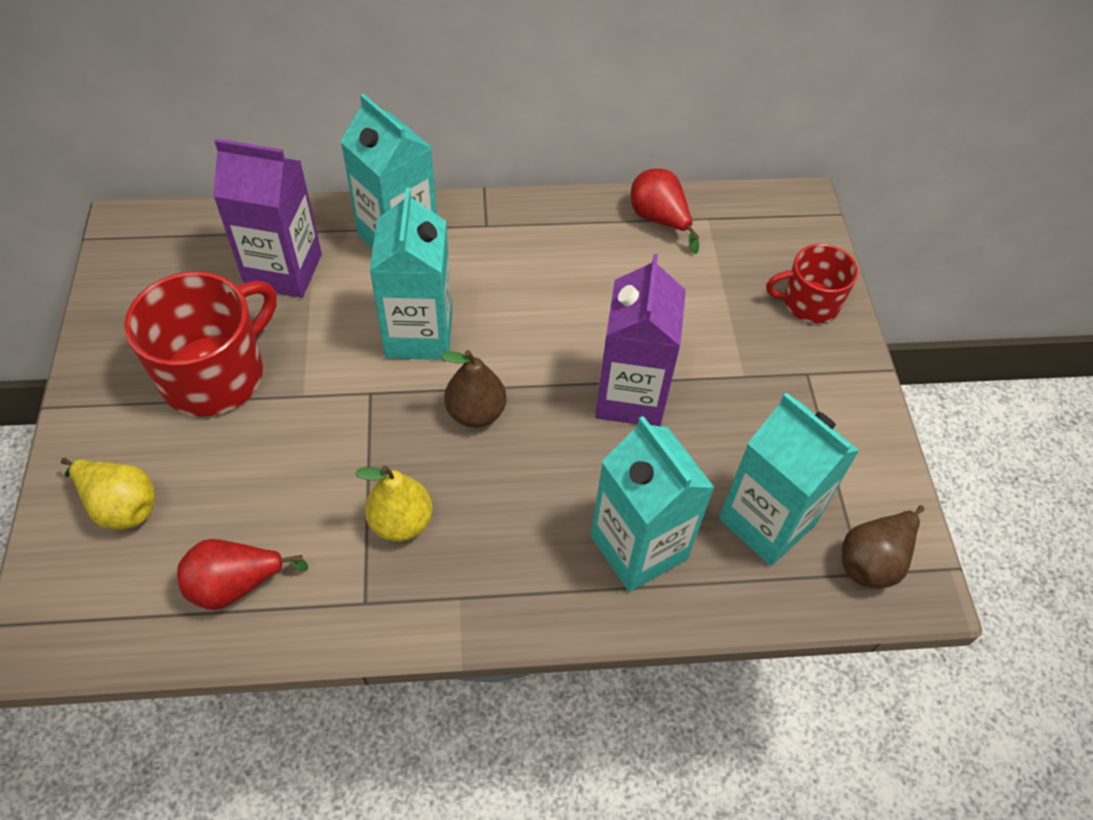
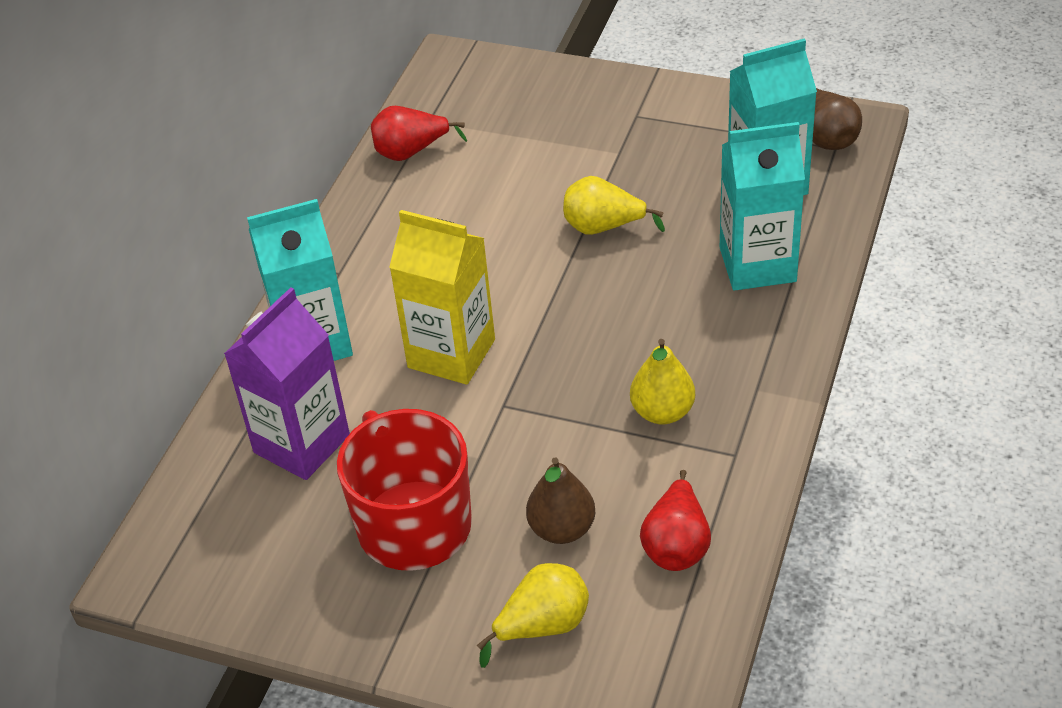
camera: 60 degrees left, 10 degrees down
(419, 334) = (451, 353): turquoise carton -> yellow carton
(476, 412) = (567, 334): brown pear -> brown pear (562, 529)
(630, 396) = (604, 227): purple carton -> yellow pear
(809, 303) = (564, 90): red mug -> none

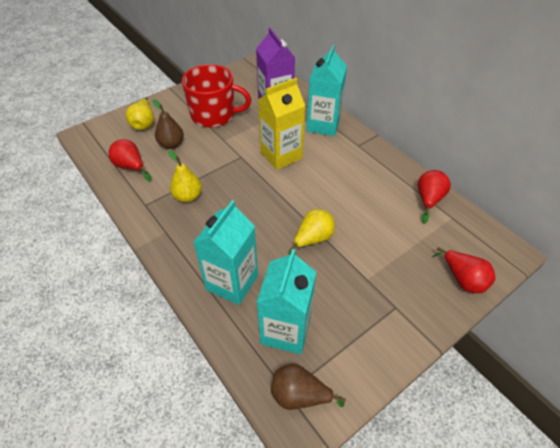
camera: 120 degrees right, 5 degrees up
(536, 80) = (462, 279): none -> red pear

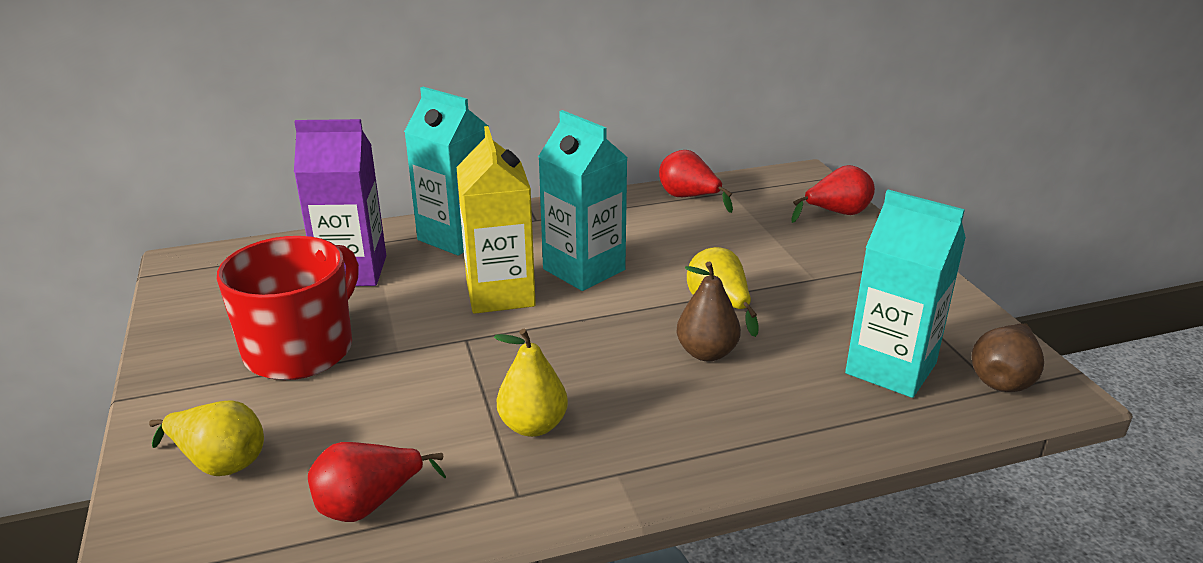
camera: 70 degrees left, 20 degrees down
(171, 144) = (344, 426): brown pear -> brown pear (706, 353)
(232, 282) = (780, 405): turquoise carton -> turquoise carton (584, 269)

